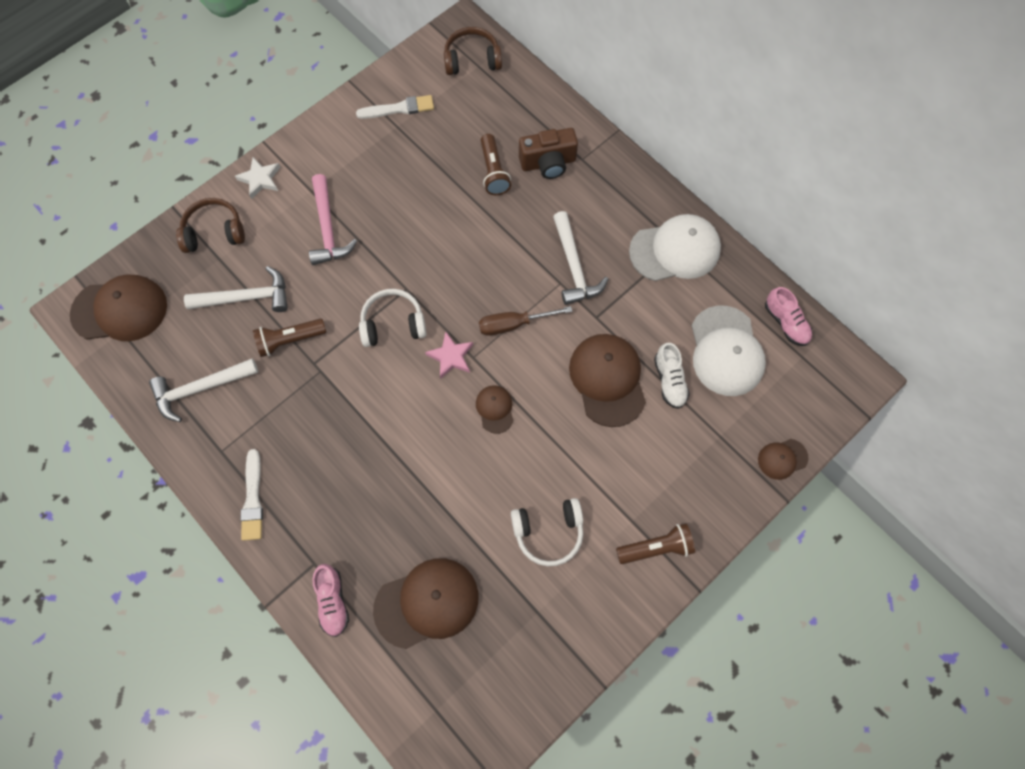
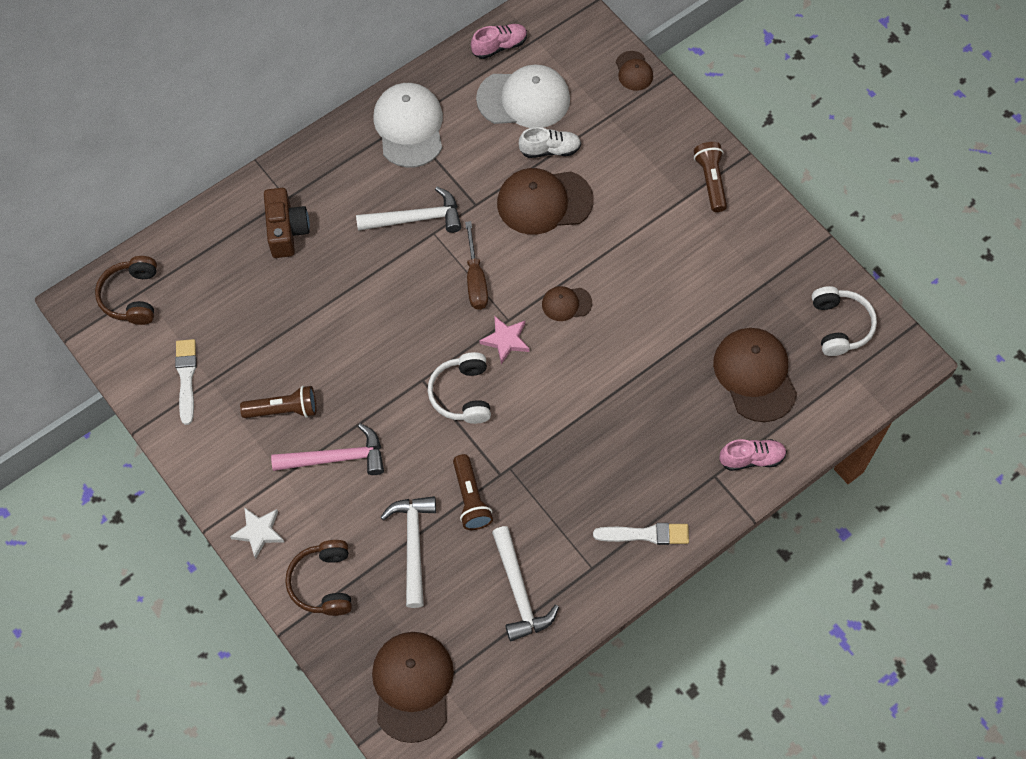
camera: 85 degrees left, 5 degrees down
(493, 172) = (289, 285): brown flashlight -> brown flashlight (284, 410)
(548, 532) = (692, 267): white headphones -> white headphones (840, 326)

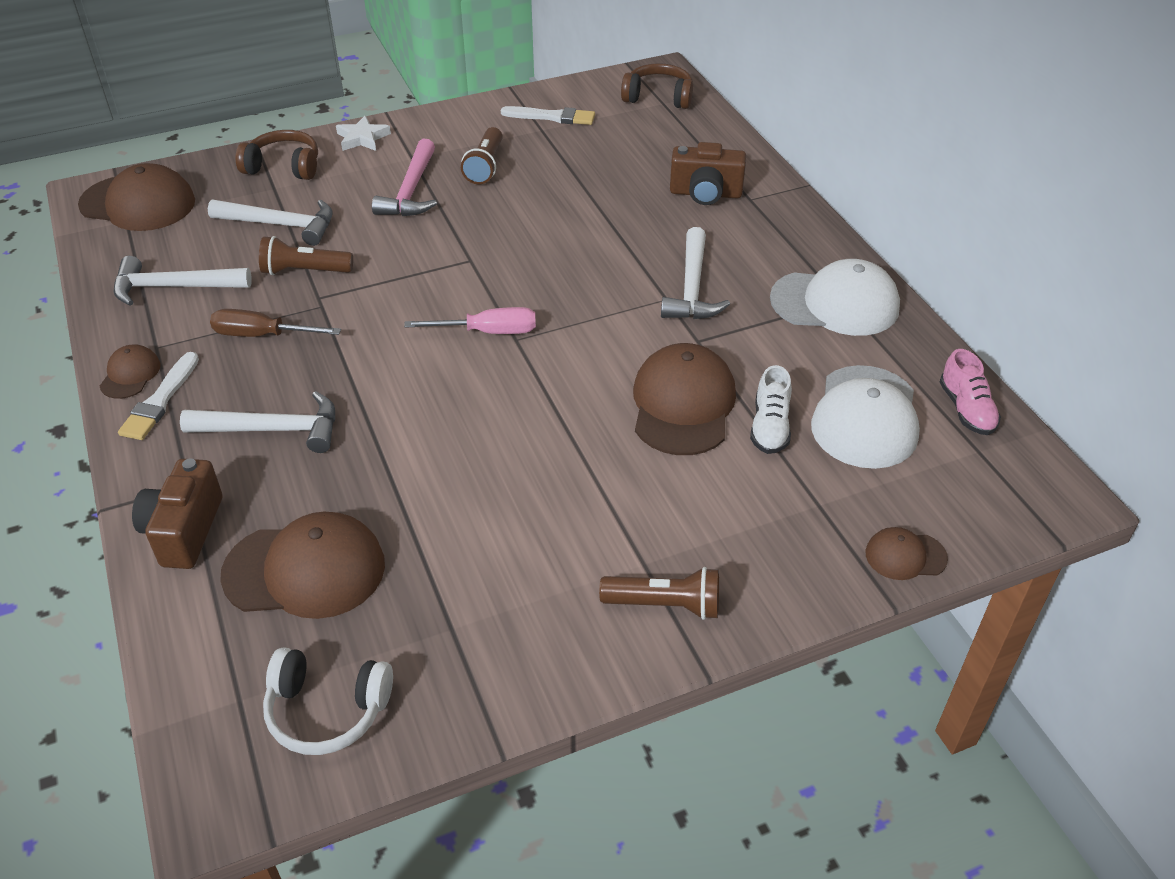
camera: 105 degrees right, 20 degrees down
(462, 394) = (435, 286): white headphones -> none
(475, 280) = (585, 322): brown screwdriver -> brown screwdriver (262, 335)
(505, 340) = (488, 332): pink star -> pink screwdriver
(566, 303) = (515, 395): brown cap -> brown cap (130, 374)
(648, 444) = (273, 429): none -> white hammer
(751, 458) = (184, 531): pink shoe -> brown camera

